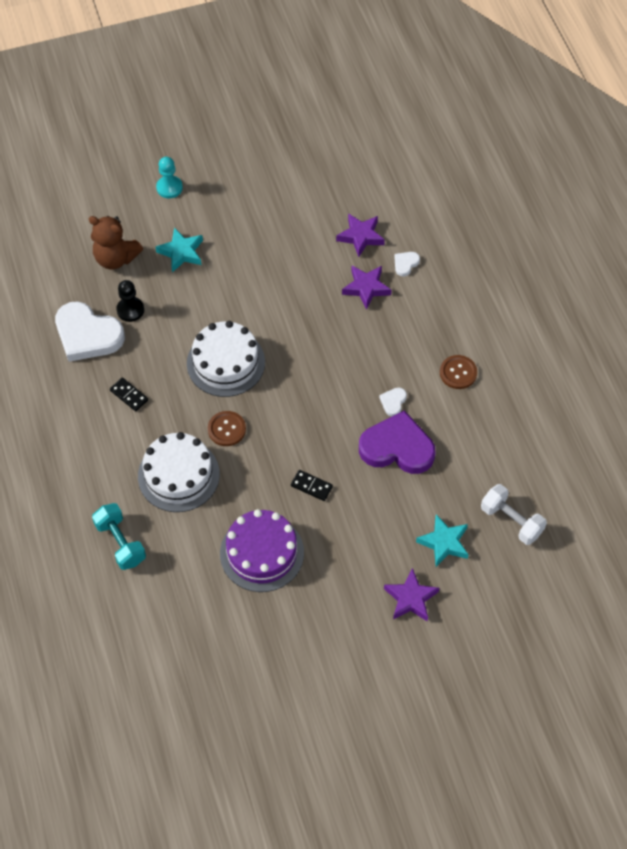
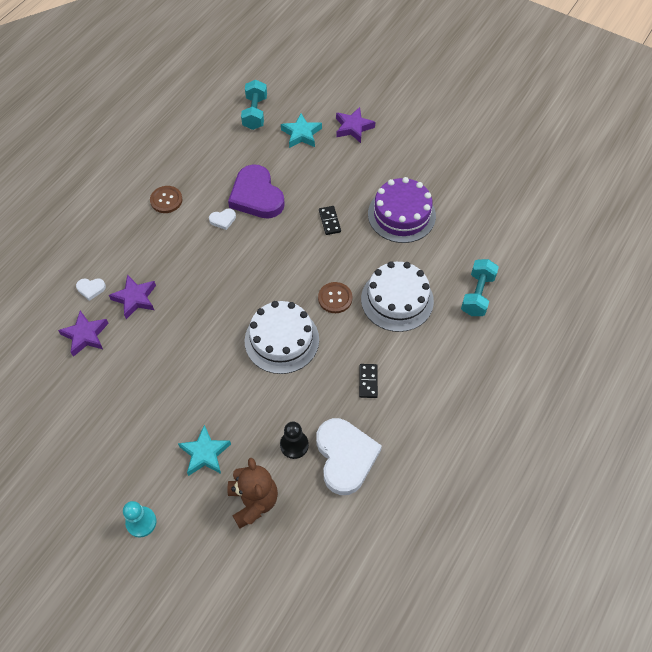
camera: 130 degrees left, 0 degrees up
(511, 521) = (255, 113): white dumbbell -> turquoise dumbbell

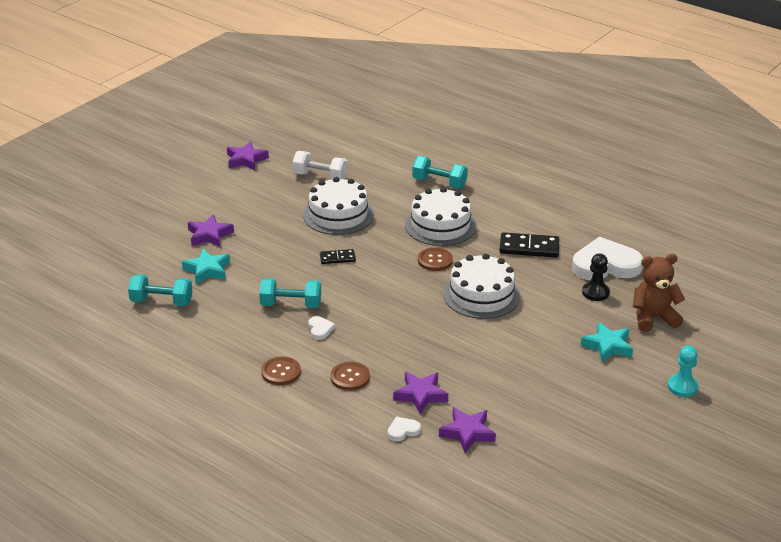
camera: 85 degrees left, 25 degrees down
(91, 289) = (403, 431): white heart -> white heart turned 120 degrees counterclockwise
(159, 247) = (350, 377): none -> brown button
(256, 196) = (291, 305): purple heart -> turquoise dumbbell
(368, 381) = (529, 248): black domino -> black domino, size x1.71
(401, 215) = (338, 215): purple cake -> white cake
(466, 194) = (320, 177): none -> white dumbbell
(483, 134) = (246, 160): none -> purple star

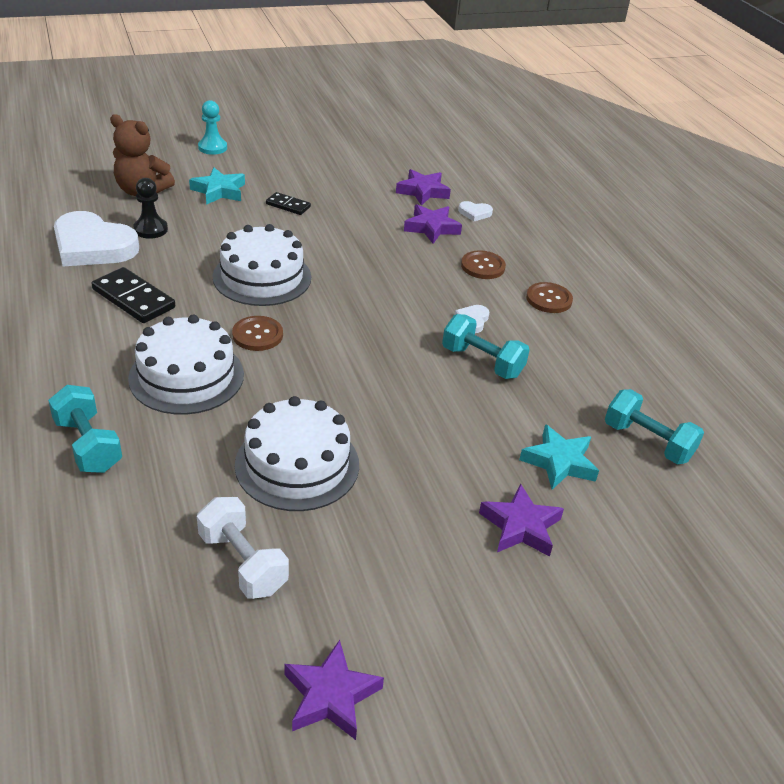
camera: 150 degrees left, 5 degrees up
(337, 258) = (369, 395): black domino -> black domino (288, 205)

